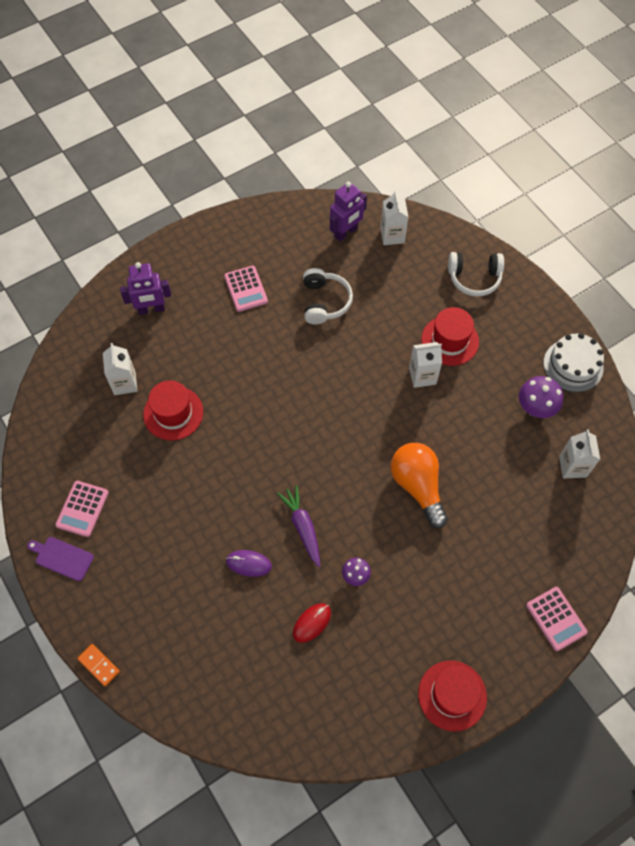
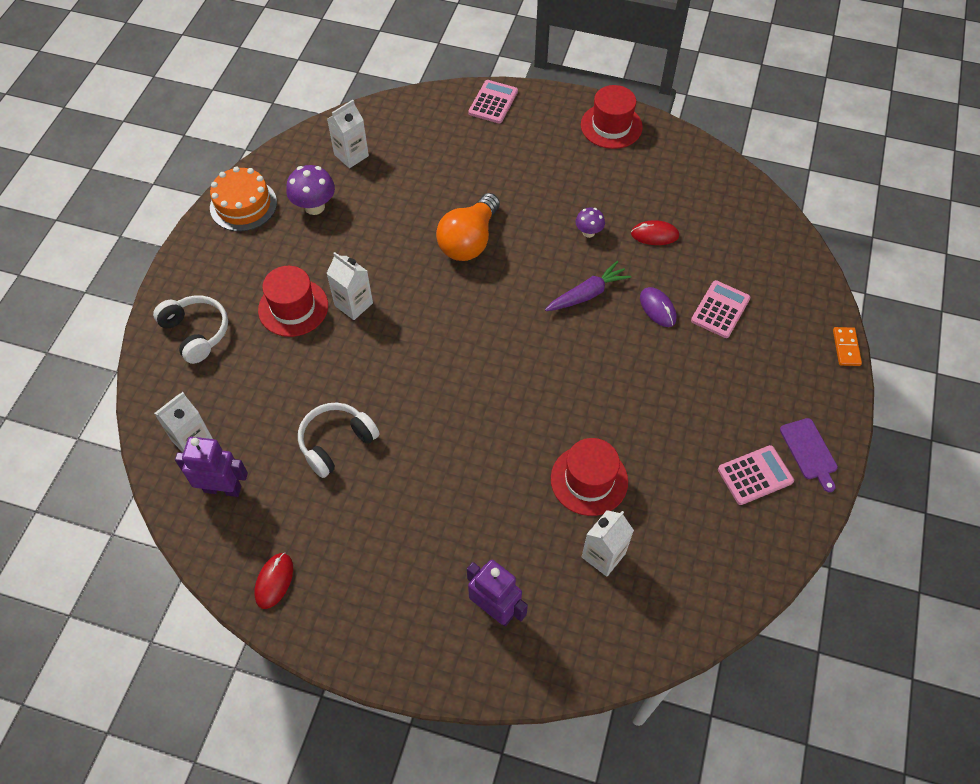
camera: 130 degrees left, 5 degrees down
(246, 289) = (384, 532): pink calculator -> pink calculator (720, 309)
(267, 224) = (274, 581): none -> red mouse
(302, 527) = (587, 294): purple carrot -> purple carrot turned 150 degrees counterclockwise
(573, 365) = (243, 205): white cake -> orange cake

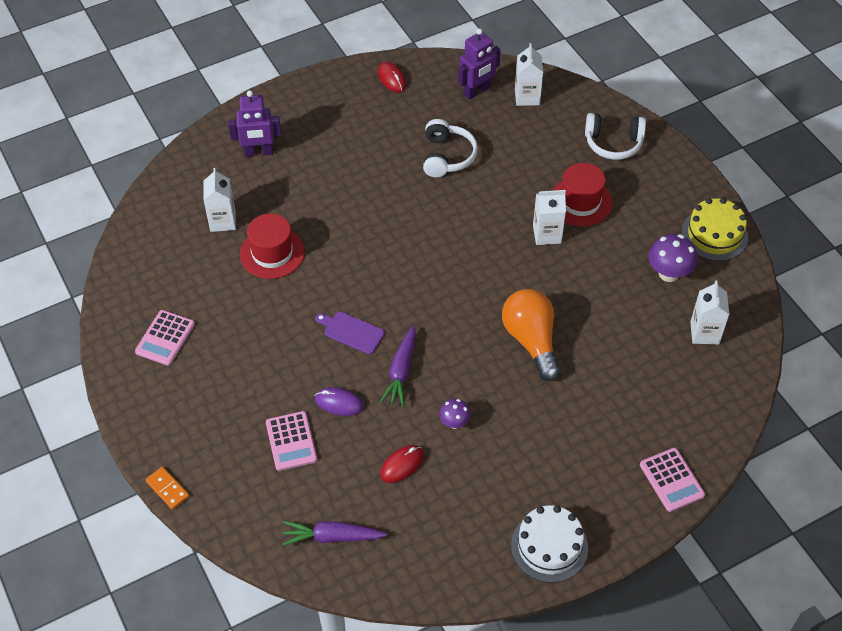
camera: 135 degrees right, 5 degrees down
(243, 205) = (714, 234): orange cake -> yellow cake
(611, 126) = (549, 546): red hat -> white cake
(748, 229) = (332, 537): none -> purple carrot
(809, 451) = (139, 383): purple cutting board -> purple cutting board (351, 332)

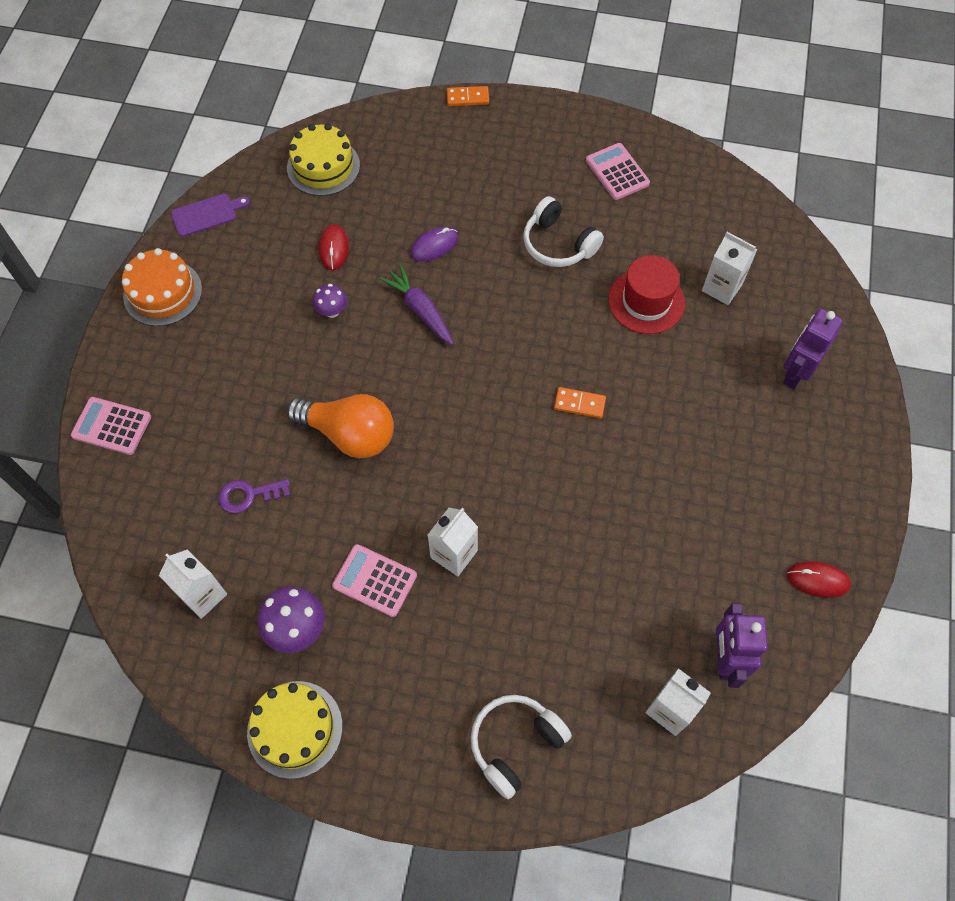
camera: 130 degrees right, 10 degrees up
(291, 441) = (431, 193): pink calculator -> pink calculator (374, 581)
(332, 537) = (323, 166): purple carrot -> yellow cake
(351, 332) = (497, 302): purple cutting board -> purple cutting board (207, 214)
(386, 239) = (579, 404): none -> orange domino
(447, 156) = (645, 544): white headphones -> white headphones (558, 244)
(549, 546) = (163, 293): white cake -> orange cake
(580, 202) = (465, 626): red hat -> none
(626, 361) = (248, 495): none -> purple key

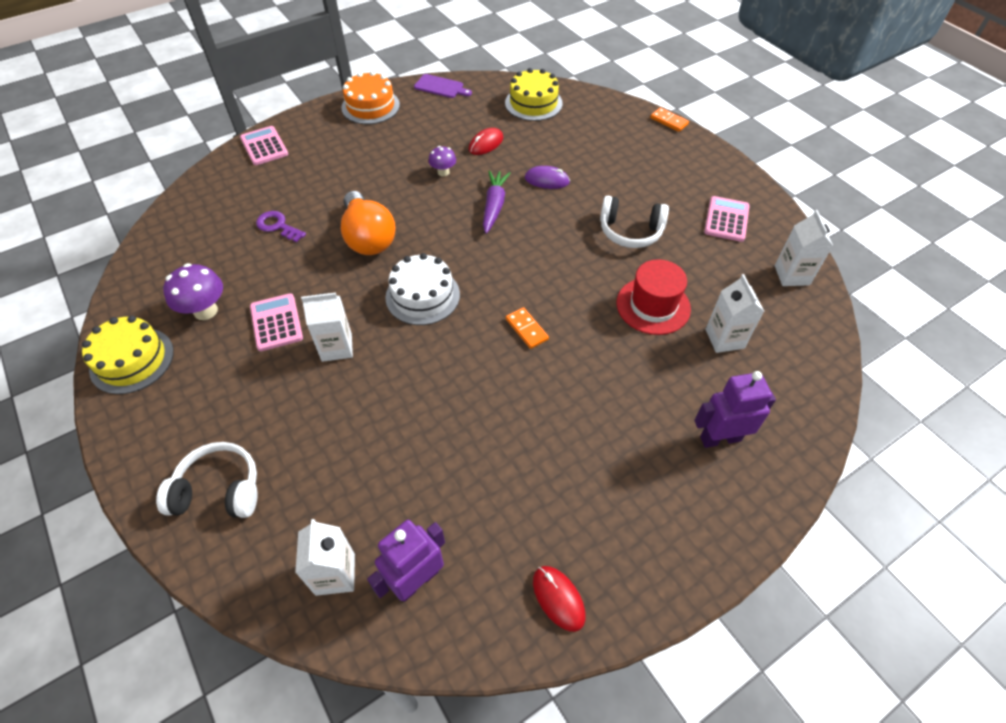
camera: 45 degrees right, 10 degrees down
(203, 595) = (190, 254): white carton -> white carton (792, 275)
(465, 447) = (422, 296): none -> white cake
(558, 244) = (630, 231): white headphones -> white headphones turned 75 degrees counterclockwise

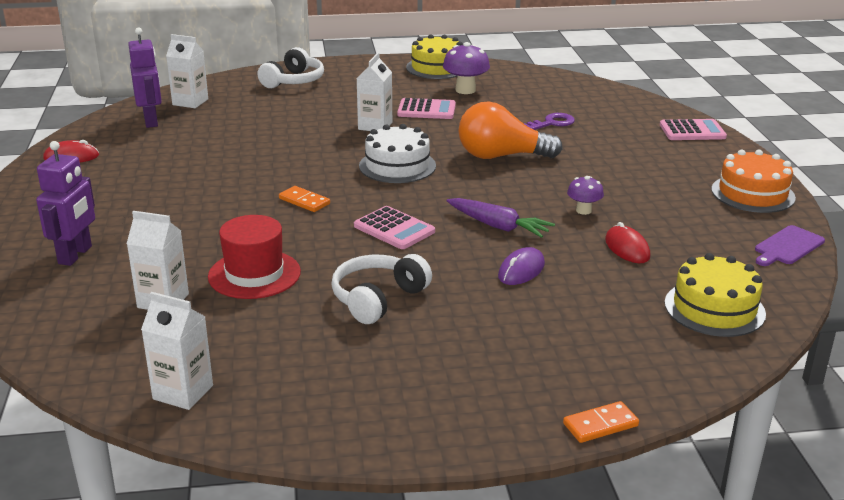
camera: 115 degrees right, 25 degrees down
(526, 329) = (304, 201): orange domino -> orange domino turned 45 degrees clockwise
(726, 219) = (329, 383): pink calculator -> pink calculator (394, 229)

